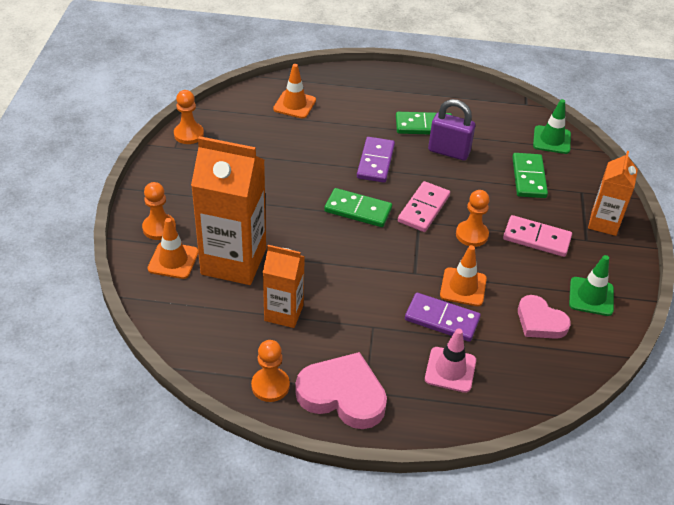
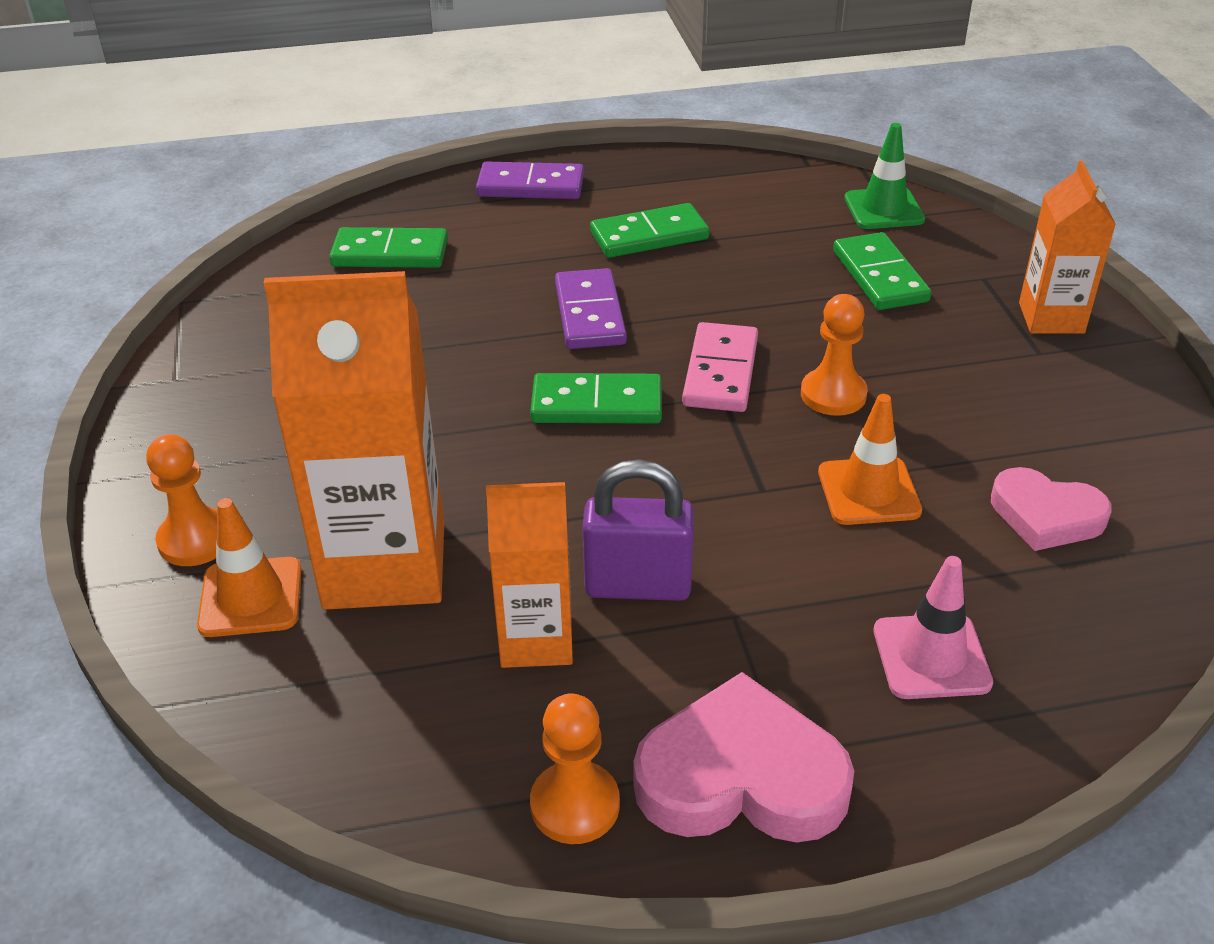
camera: 15 degrees left, 5 degrees down
(189, 134) = (196, 349): orange pawn -> none
(294, 105) = (390, 253): orange traffic cone -> green domino
(442, 319) = (861, 563): purple domino -> purple domino (530, 186)
(448, 151) = (715, 267): purple padlock -> purple padlock (638, 585)
(536, 238) = (952, 372): pink domino -> none
(591, 296) = (1108, 446): green traffic cone -> none

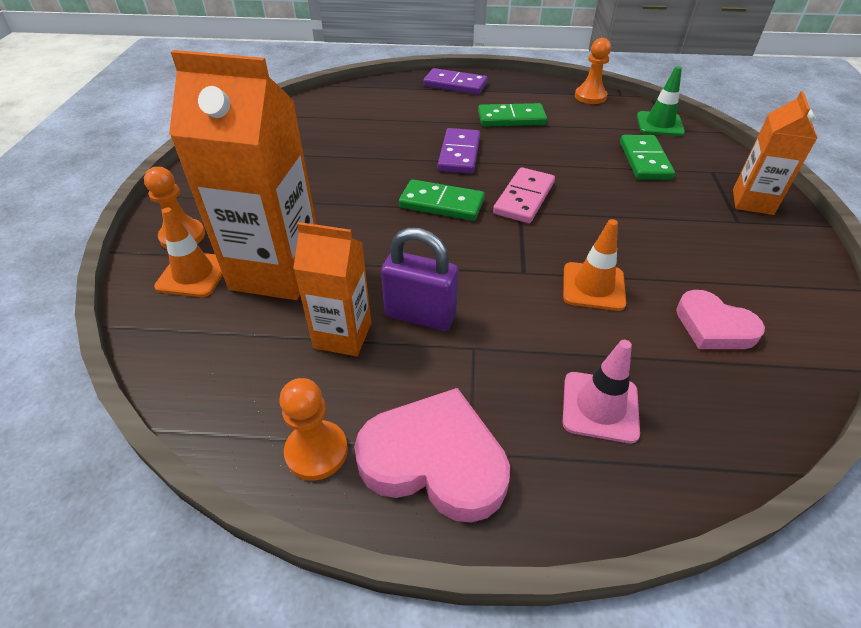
camera: 15 degrees right, 5 degrees up
(390, 253) = (363, 107): green domino -> none
(833, 394) = (590, 223): orange pawn -> orange pawn (590, 96)

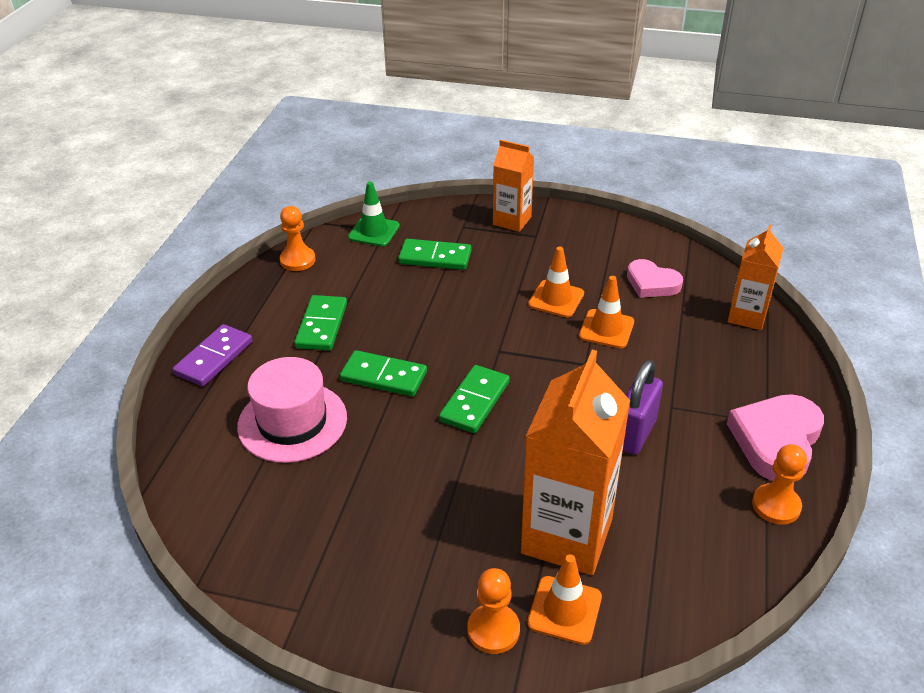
camera: 80 degrees left, 5 degrees down
(343, 335) = (657, 486): orange carton -> orange carton (747, 316)
(396, 123) = (292, 422): none -> pink hat
(459, 154) = (383, 377): purple domino -> green domino
(524, 198) = (478, 344): pink domino -> none
(600, 407) = (725, 353): pink traffic cone -> none
(626, 244) = (556, 299): none -> orange traffic cone
(713, 326) = (652, 283): pink heart -> pink heart turned 75 degrees clockwise

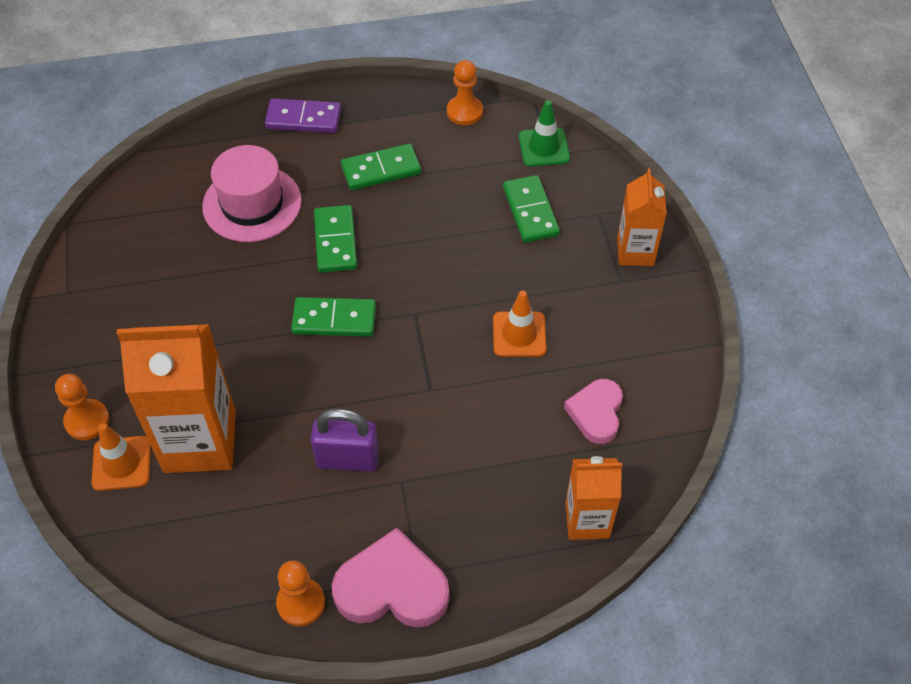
camera: 65 degrees right, 15 degrees up
(606, 329) = (493, 392): orange traffic cone -> none

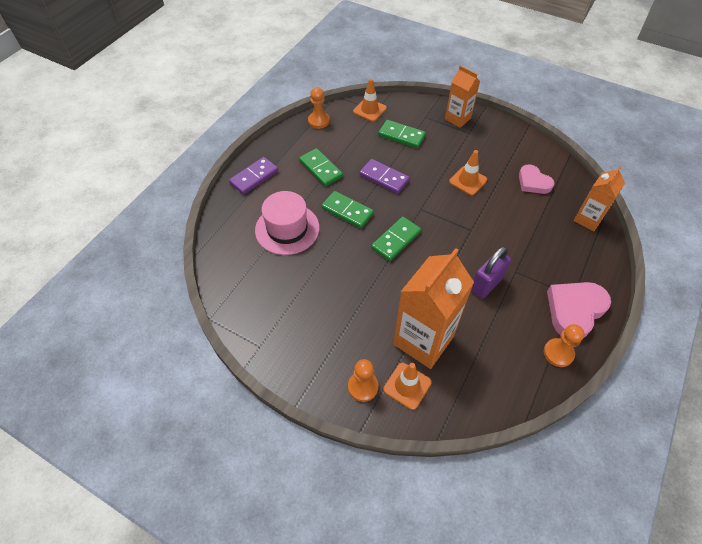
camera: 50 degrees left, 0 degrees up
(381, 169) = (320, 169): green domino -> green domino turned 60 degrees counterclockwise
(430, 241) = (384, 178): none -> purple domino
(544, 147) = (369, 110): green traffic cone -> orange traffic cone

